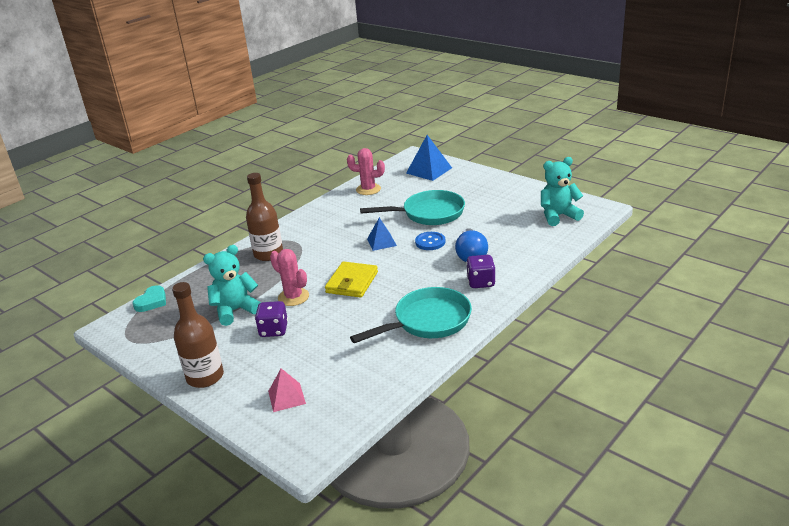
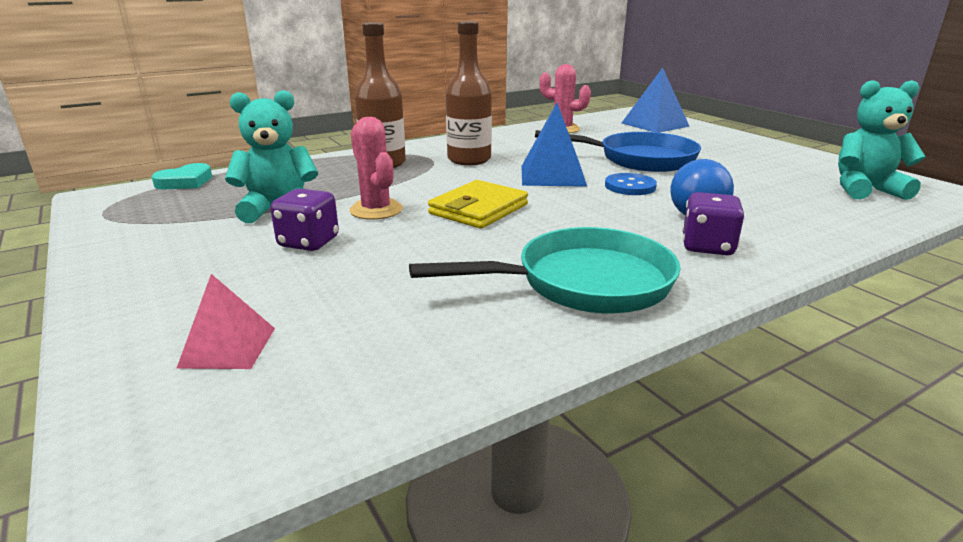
camera: 15 degrees right, 5 degrees down
(205, 377) = (137, 281): brown bottle -> brown bottle (469, 159)
(381, 242) = (552, 175): blue pyramid -> blue pyramid, size x1.58
(429, 214) = (639, 159): turquoise pan -> blue pan

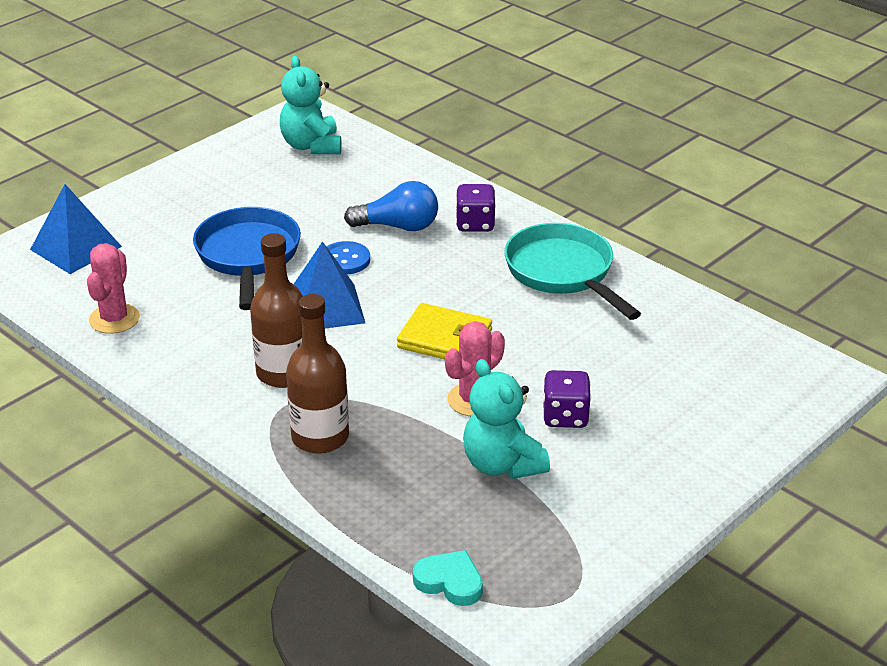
camera: 105 degrees left, 10 degrees up
(228, 347) = (725, 395): pink pyramid -> none

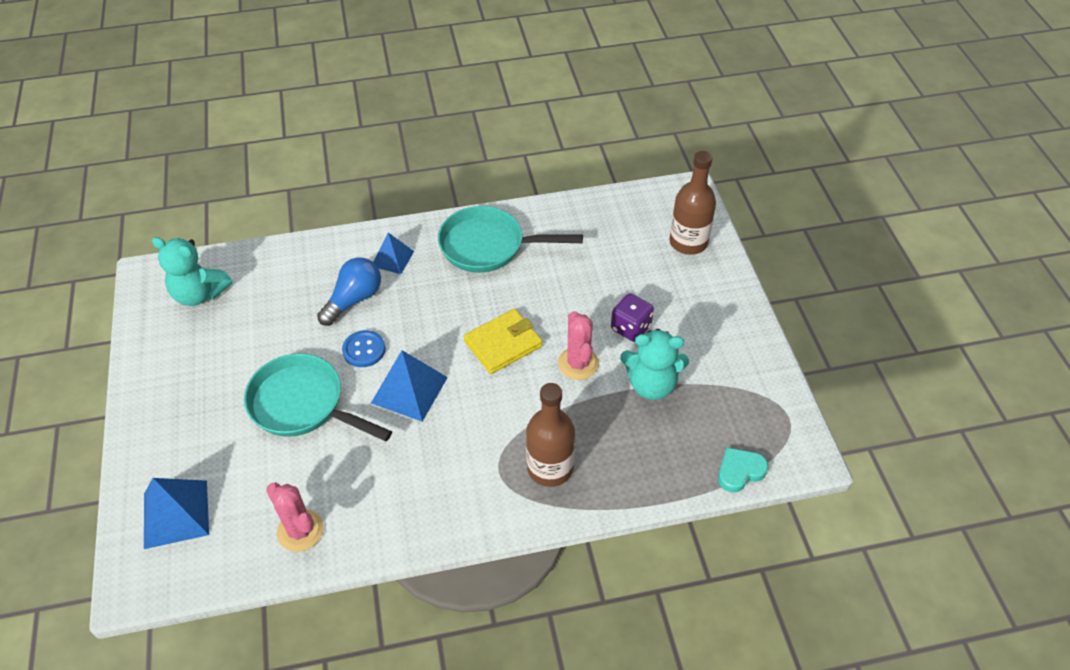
camera: 55 degrees left, 15 degrees up
(248, 256) = (303, 404): blue pan -> turquoise pan
(283, 373) = (462, 453): brown bottle -> brown bottle (688, 242)
(475, 224) = (392, 258): purple dice -> blue pyramid

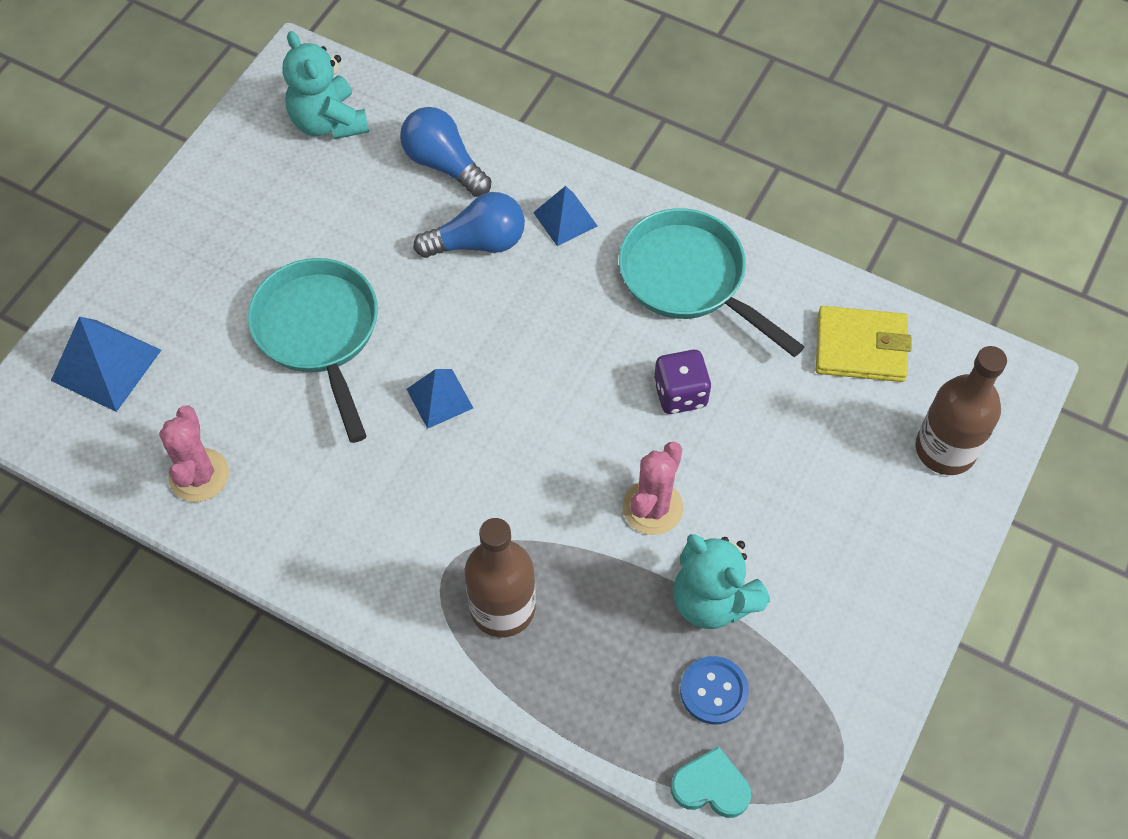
camera: 40 degrees right, 10 degrees up
(294, 273) = (444, 164): none -> blue light bulb
(364, 350) = (435, 313): blue button -> blue button (713, 691)
(409, 390) = (439, 398): blue pyramid -> blue pyramid, size x0.63
(503, 344) = (590, 418): yellow wallet -> yellow wallet (860, 347)
(630, 328) = (758, 509): purple dice -> purple dice (680, 394)

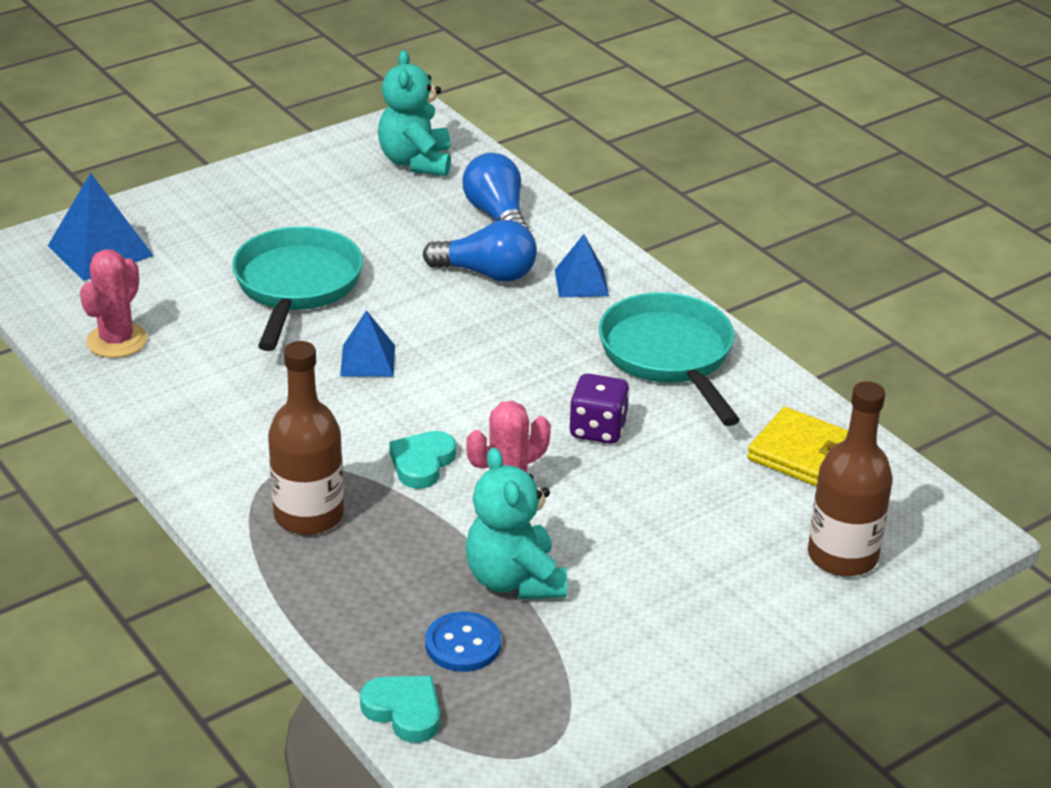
camera: 25 degrees right, 25 degrees down
(560, 501) = (422, 463): none -> turquoise heart

